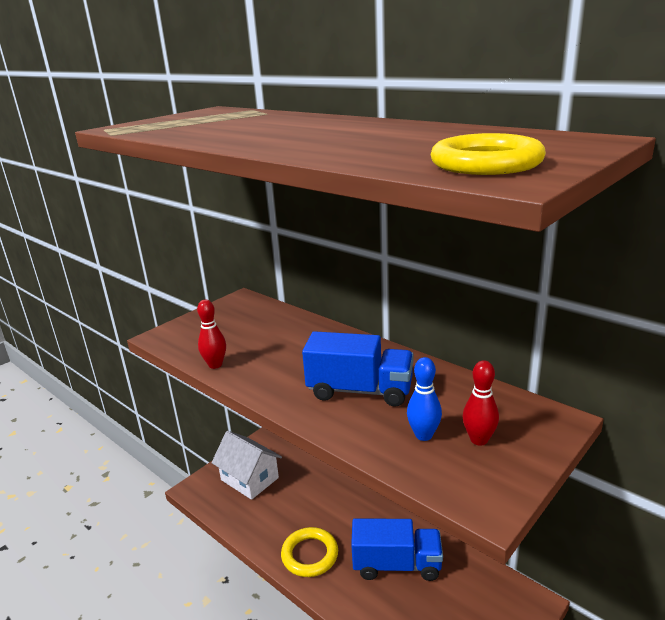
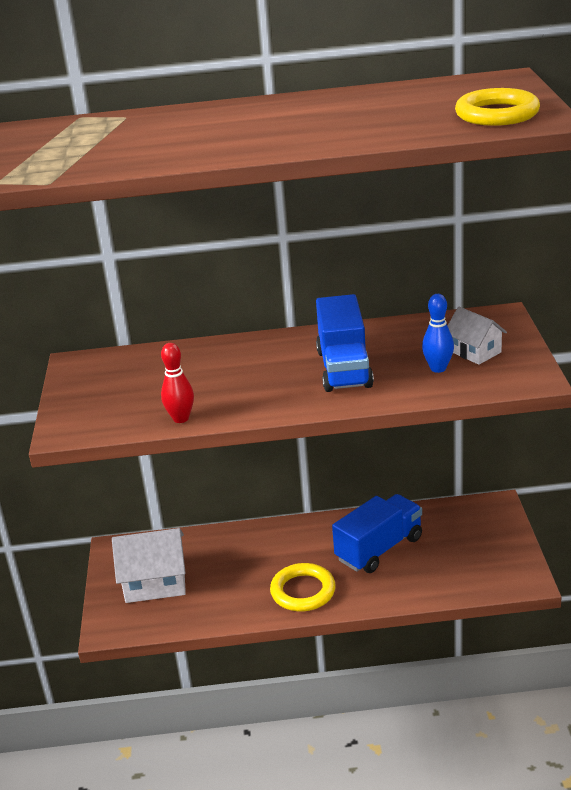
camera: 45 degrees left, 5 degrees up
(360, 391) = (344, 369): blue truck -> blue truck turned 120 degrees clockwise
(479, 440) = (475, 351): red bowling pin -> white house

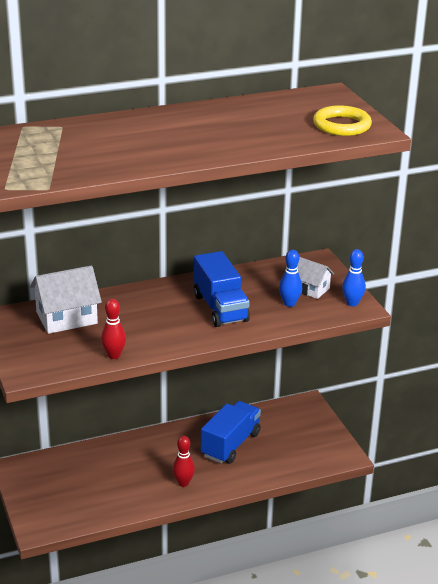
camera: 20 degrees left, 0 degrees up
(155, 582) = (61, 490): white house -> white house (66, 318)
(303, 591) = (183, 483): yellow ring -> red bowling pin
(525, 373) = (352, 303): none -> blue bowling pin

